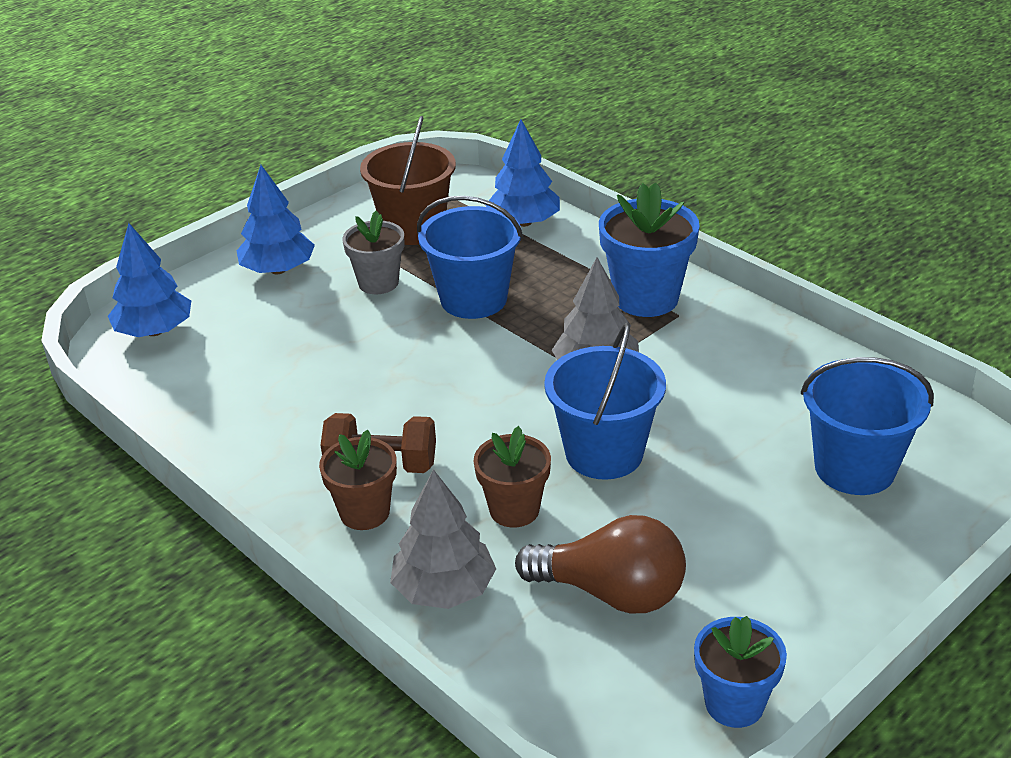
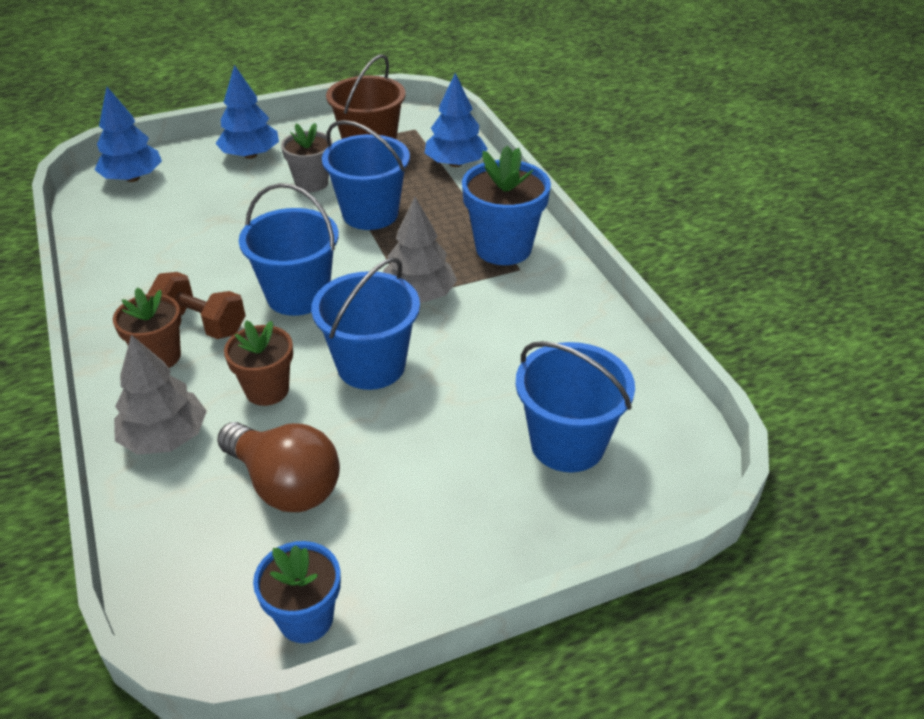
camera: 20 degrees right, 5 degrees up
(465, 405) = (298, 295): none -> blue bucket

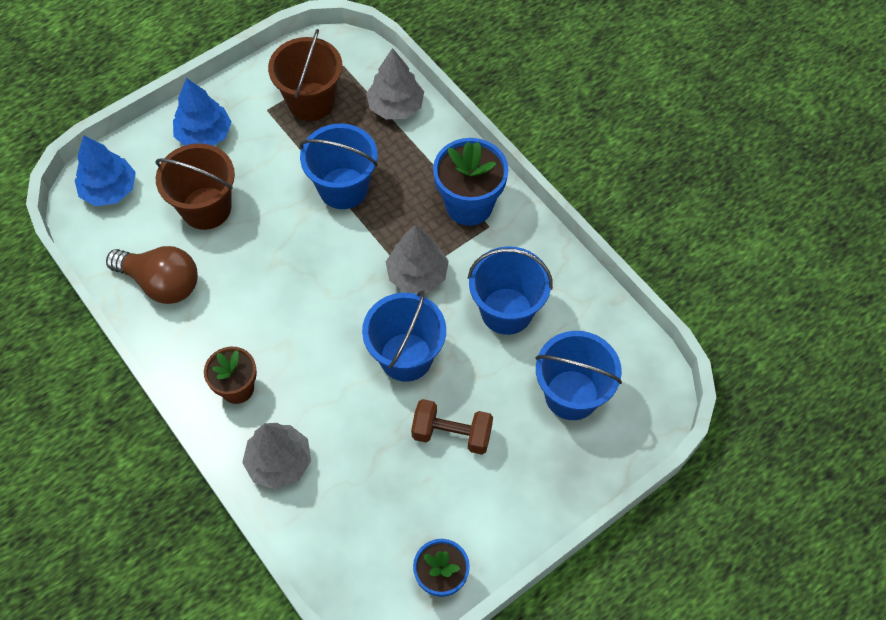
camera: 15 degrees left, 20 degrees up
(201, 323) = (254, 346): brown dumbbell -> brown dumbbell (452, 434)
(219, 206) = (206, 208): none -> brown bucket
(267, 390) = (336, 400): brown flower pot -> none
(285, 484) = (385, 480): brown light bulb -> brown light bulb (161, 283)
(298, 295) = (320, 297): blue bucket -> blue bucket (506, 311)
(311, 183) = (276, 160): grey flower pot -> none
(455, 164) = (395, 106): blue tree -> grey tree

